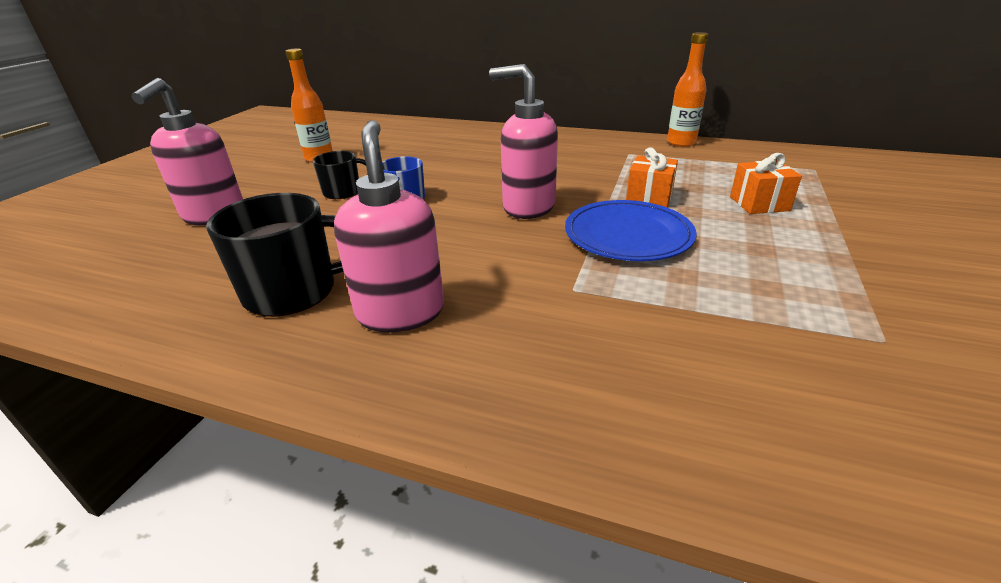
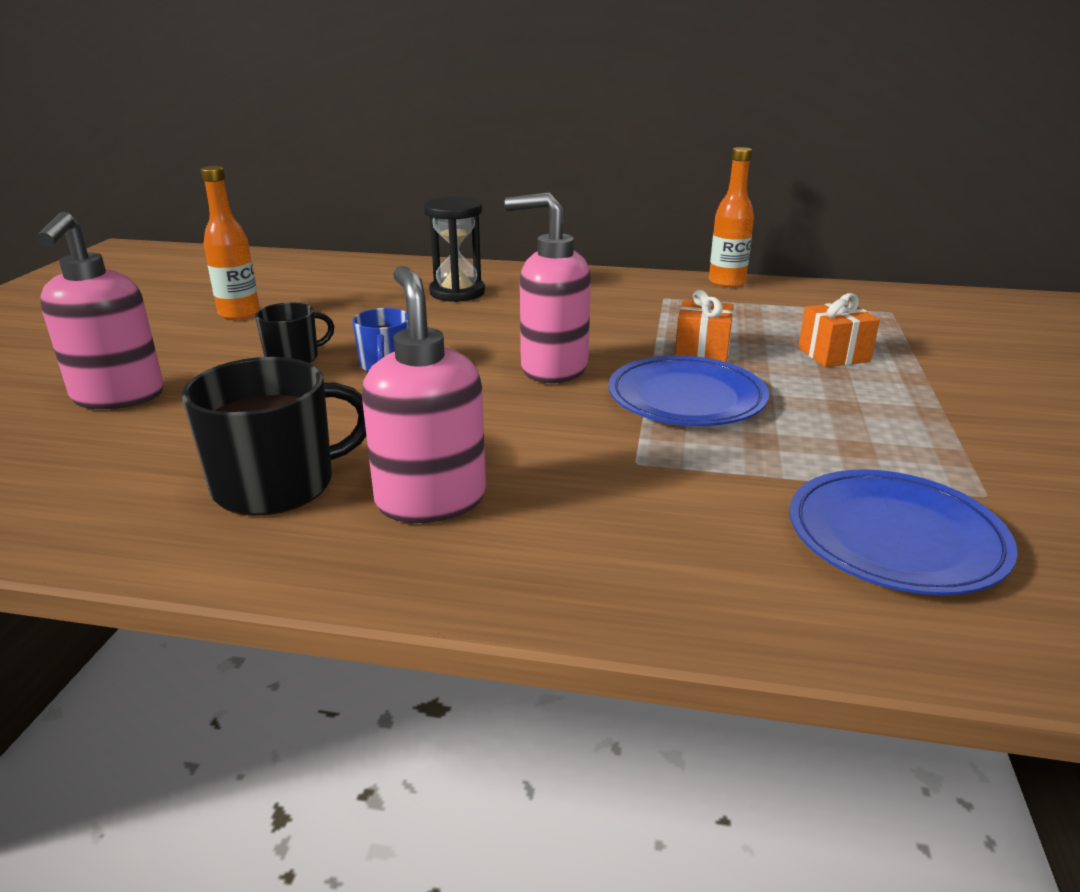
camera: 10 degrees left, 5 degrees down
(475, 146) = (457, 292): none -> black hourglass
(790, 377) = (895, 537): none -> blue plate

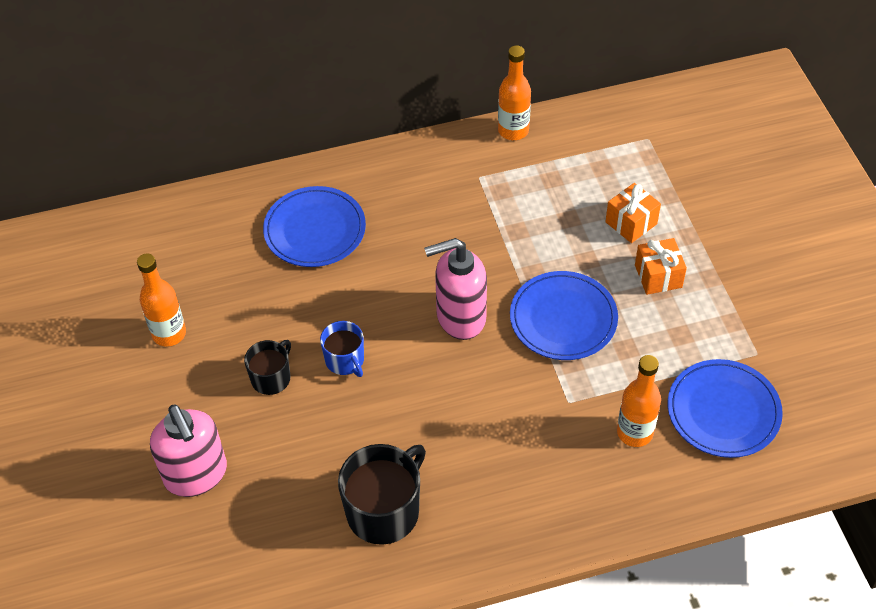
camera: 25 degrees left, 25 degrees up
(430, 500) = (479, 485): pink soap dispenser -> none
(457, 292) = (315, 230): black hourglass -> blue plate
(702, 352) = (545, 254): orange gift -> orange gift (658, 276)
(719, 517) = (634, 432): none -> orange bottle

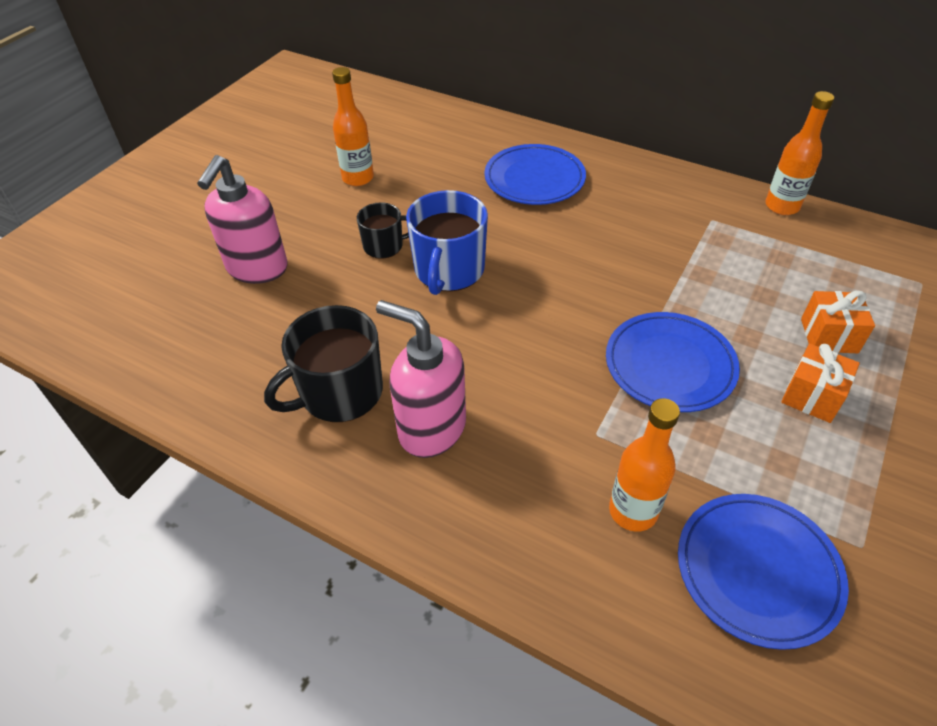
camera: 45 degrees right, 5 degrees down
(345, 360) = (449, 270): blue mug -> blue mug, size x1.72
(384, 510) = (339, 393): black mug -> black mug turned 150 degrees clockwise
(460, 317) = (576, 302): pink soap dispenser -> pink soap dispenser (431, 428)

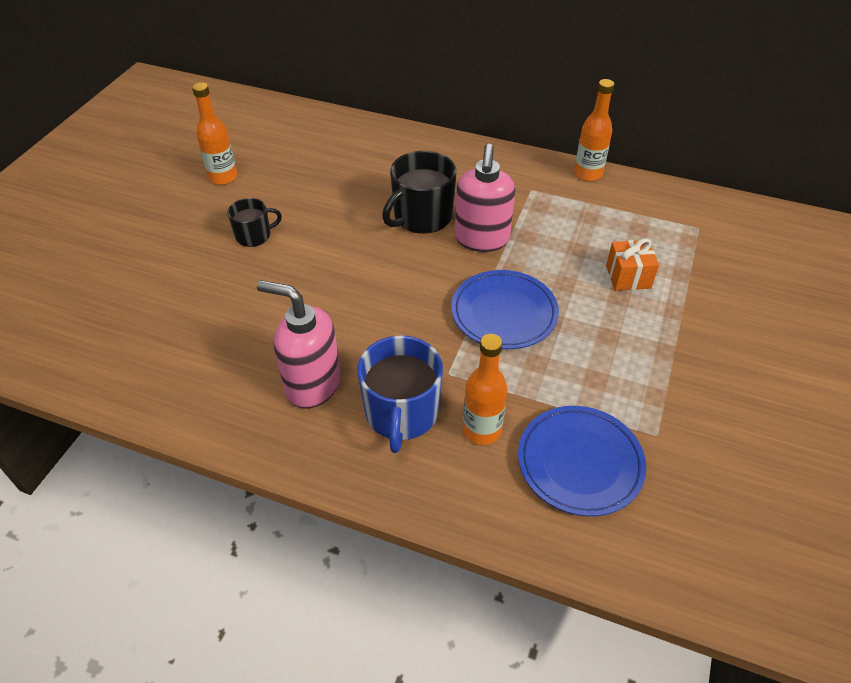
camera: 10 degrees left, 0 degrees up
(257, 269) = (142, 265): pink soap dispenser -> pink soap dispenser (481, 239)
(339, 393) = (230, 364): black mug -> black mug (422, 216)
(449, 270) = (313, 252): blue mug -> blue mug (401, 413)
(534, 179) = (380, 166): blue plate -> none
(812, 396) = (616, 326): orange gift -> none

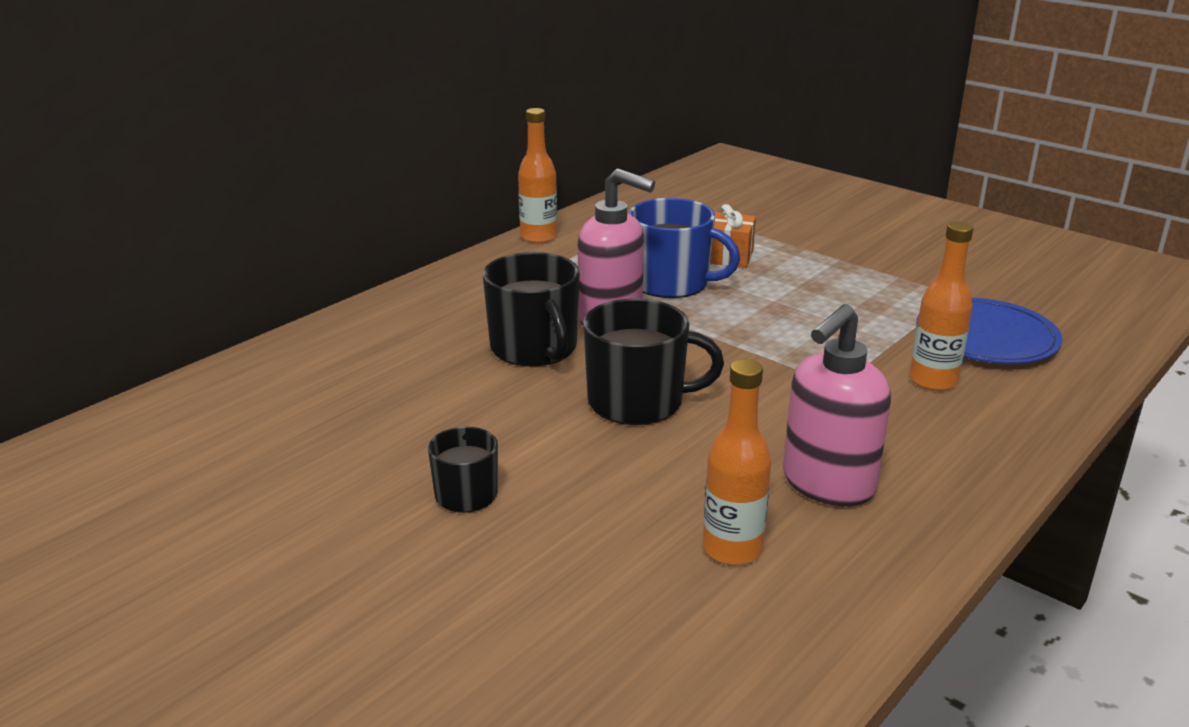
camera: 70 degrees left, 20 degrees down
(223, 177) = (269, 507): orange bottle -> orange bottle (732, 549)
(376, 277) = (638, 402): none -> black mug
(401, 413) = (896, 426): blue mug -> blue mug (672, 283)
(504, 313) = (751, 331): blue plate -> none

